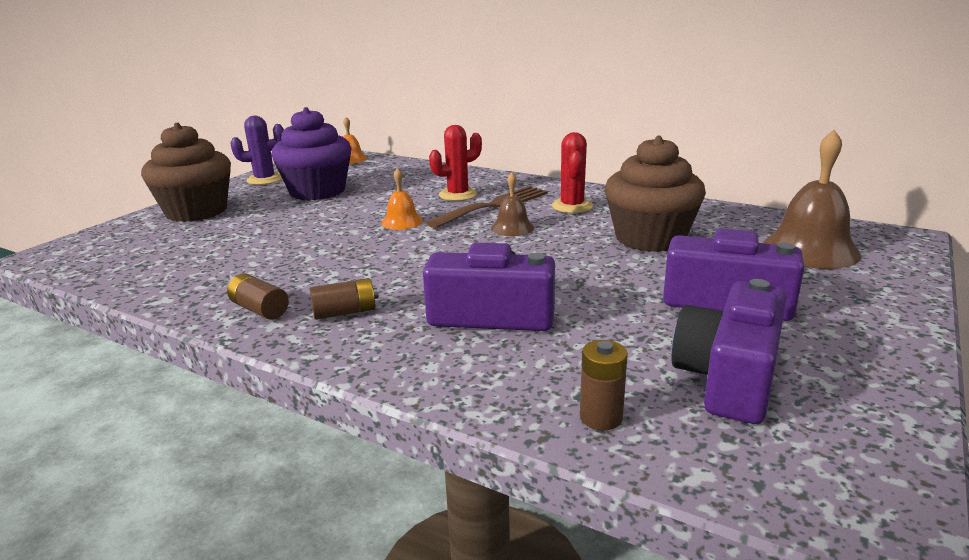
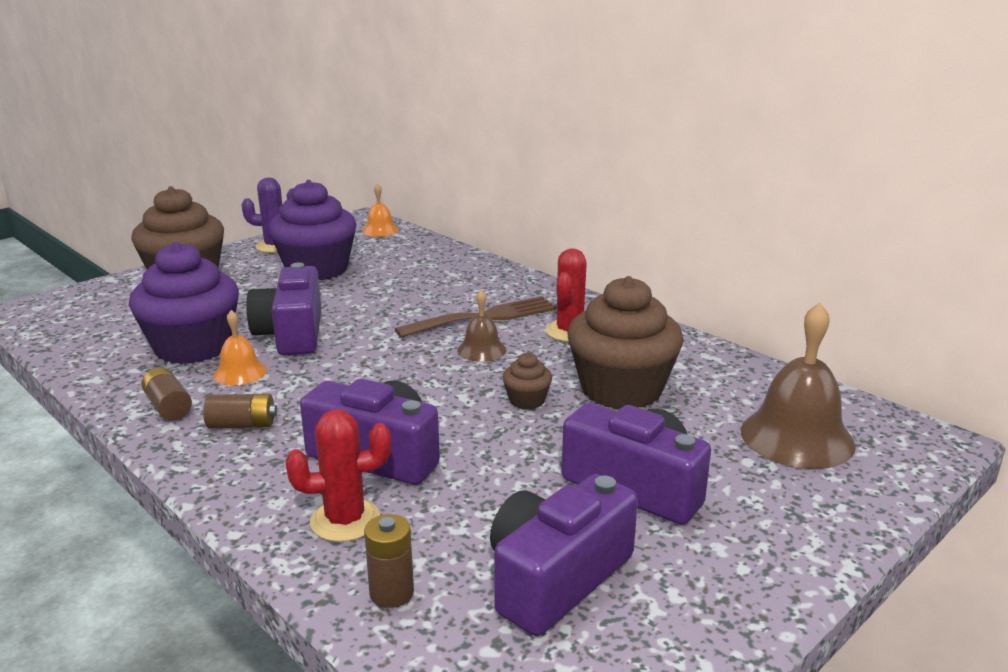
camera: 15 degrees right, 0 degrees up
(246, 261) = (193, 347): none -> purple cupcake
(334, 238) = (292, 334): none -> purple camera
(402, 221) = (373, 323): orange bell -> orange bell (240, 372)
(458, 195) = (457, 296): red cactus -> red cactus (345, 520)
(582, 256) = (527, 400): none -> brown cupcake

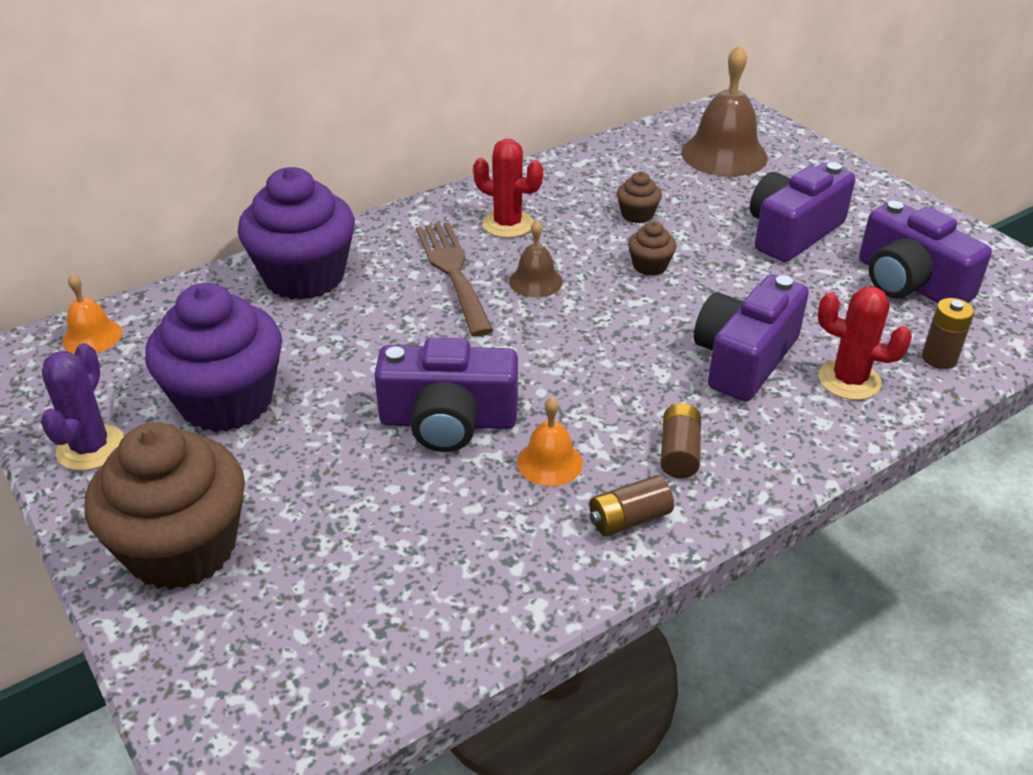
camera: 80 degrees left, 15 degrees up
(193, 347) = (462, 513): purple cupcake -> purple cupcake (304, 276)
(345, 520) = (849, 380): red cactus -> red cactus turned 60 degrees counterclockwise
(621, 390) = (637, 215): brown cupcake -> brown cupcake, size x0.43

